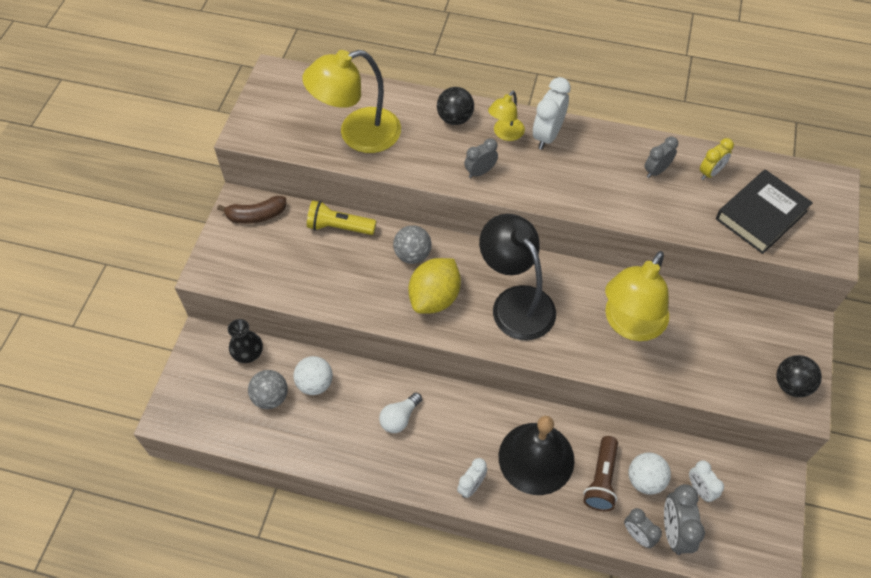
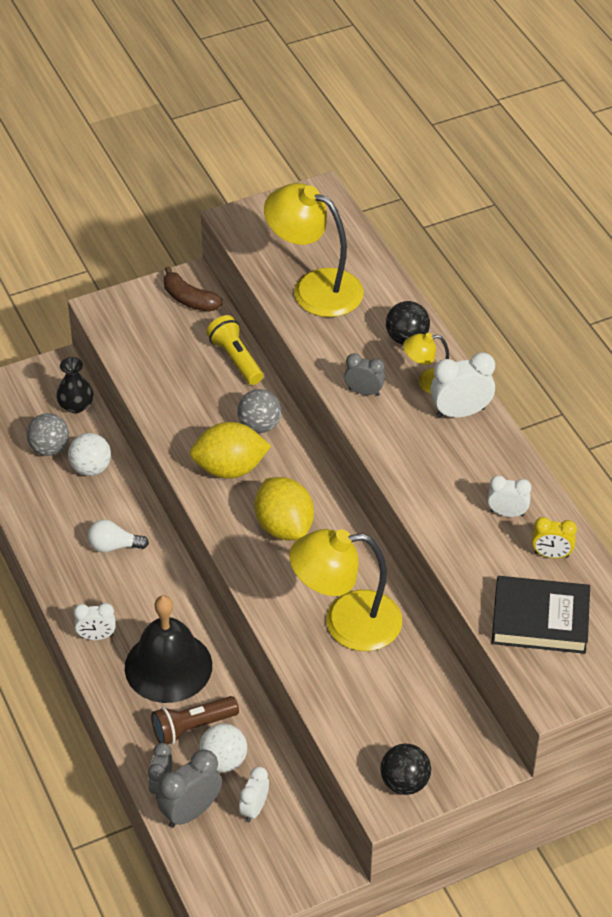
camera: 50 degrees right, 10 degrees down
(515, 302) = (284, 526): black lamp -> yellow lemon
(656, 171) = (507, 513): grey clock -> white clock

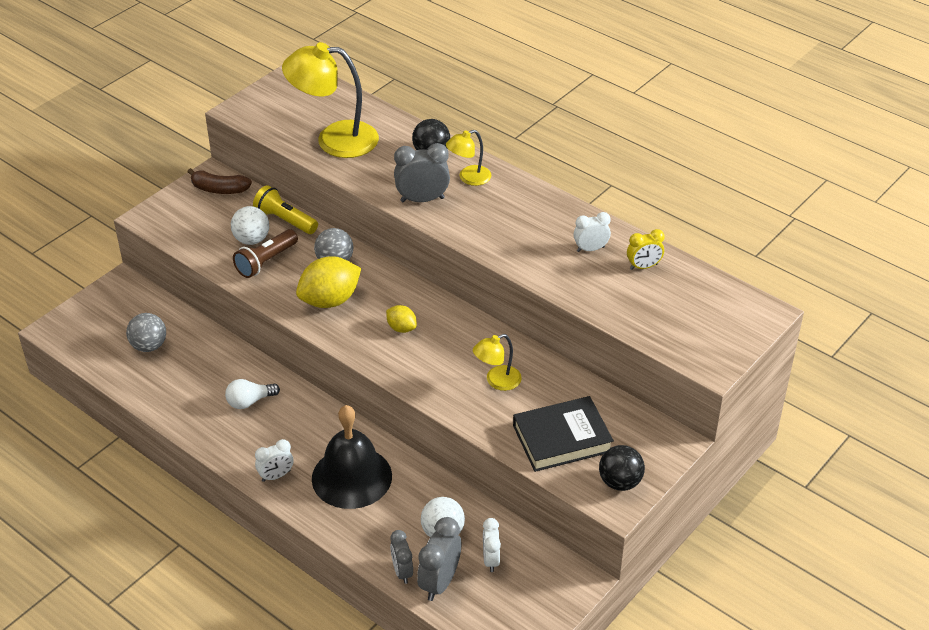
camera: 25 degrees left, 5 degrees down
(76, 405) = (153, 307): black vase -> none
(91, 468) = (194, 349): white ball -> white ball (251, 240)
(192, 727) = (400, 516): brown flashlight -> brown flashlight (266, 262)
(284, 526) = (401, 328): yellow lemon -> yellow lemon, size x0.52
(346, 622) = (497, 381): yellow lamp -> yellow lamp, size x0.51
(364, 392) = (422, 199): grey clock -> grey clock, size x1.56
(460, 412) = (507, 191): white clock -> none
(540, 620) = (666, 314): black book -> black book (562, 438)

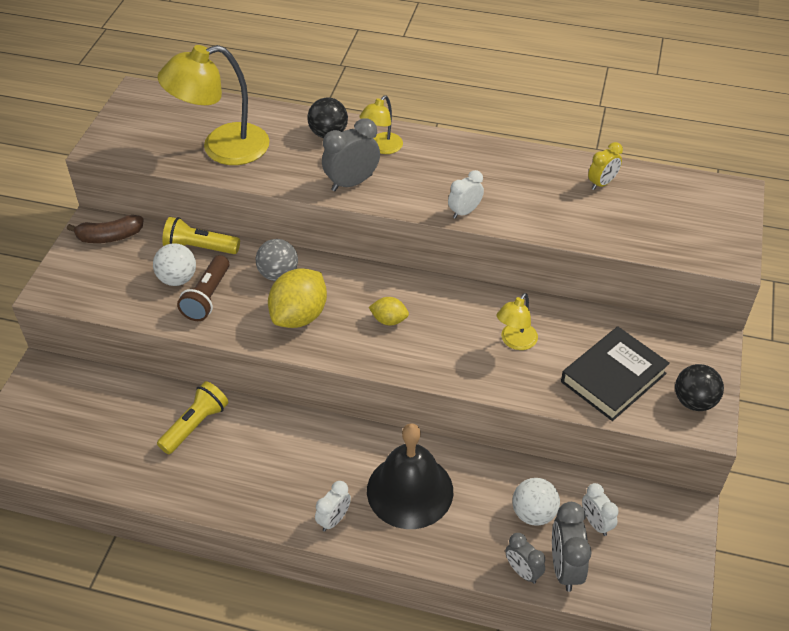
camera: 25 degrees left, 5 degrees up
(149, 346) = (112, 428): grey ball -> none
(213, 366) = (195, 425): none -> yellow flashlight
(249, 401) = (257, 449): white light bulb -> none
(590, 249) = (543, 182): white clock -> white clock (464, 212)

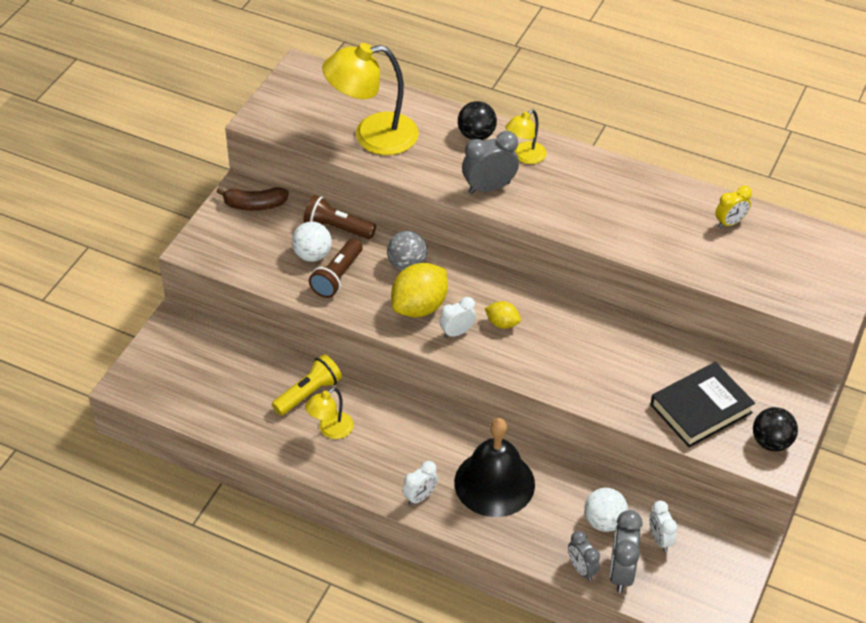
camera: 10 degrees right, 0 degrees up
(200, 248) = (337, 228): yellow flashlight -> brown flashlight
(464, 212) = (590, 231): white clock -> white clock (457, 332)
(515, 342) = (616, 362): yellow lamp -> yellow lamp (330, 430)

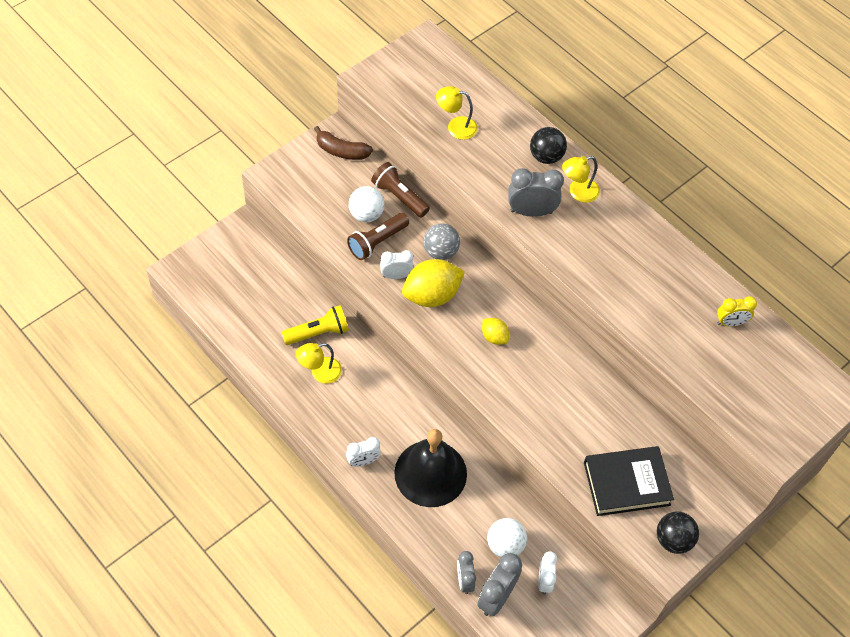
camera: 20 degrees right, 10 degrees up
(372, 136) = (456, 127): yellow lamp -> yellow lamp, size x0.51
(457, 332) = (451, 331): white clock -> white clock (396, 275)

